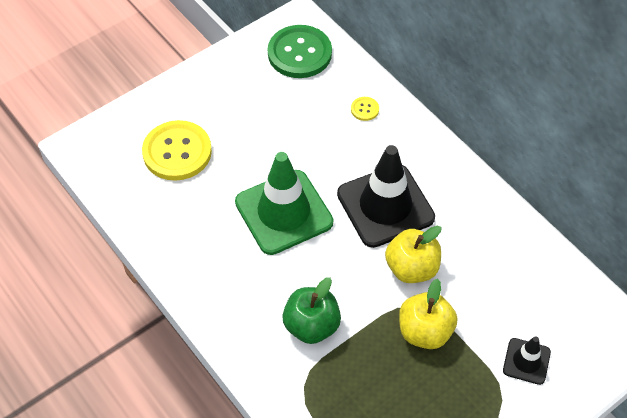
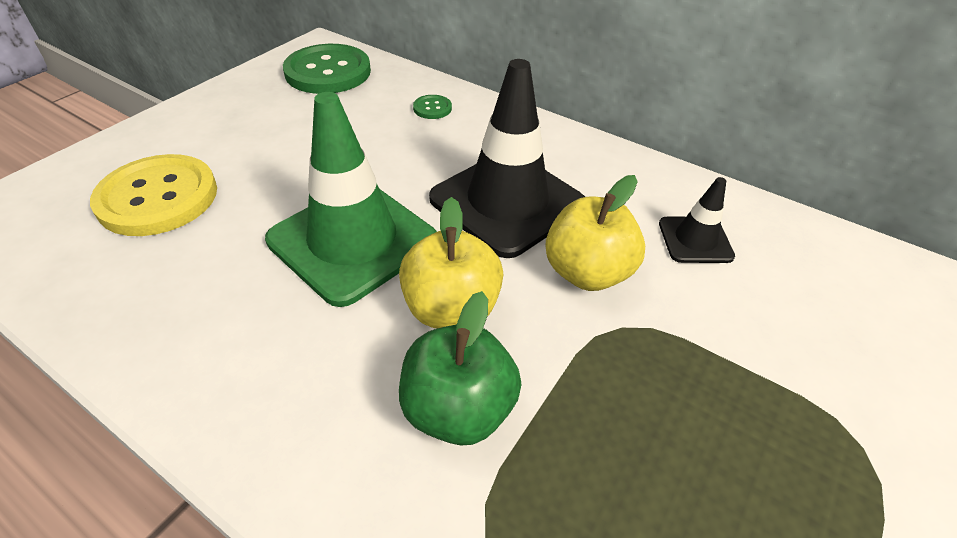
camera: 20 degrees left, 10 degrees down
(364, 109) = (432, 108): yellow button -> green button
(425, 331) = (661, 363): yellow apple -> yellow apple (451, 308)
(526, 361) = (848, 366): black traffic cone -> black traffic cone (695, 240)

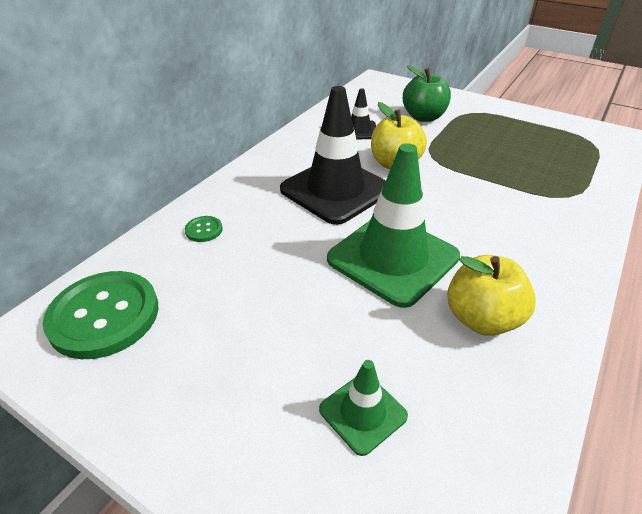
camera: 90 degrees left, 5 degrees down
(158, 197) = (363, 413): yellow button -> green traffic cone
(451, 308) = (441, 210): yellow apple -> yellow apple (482, 318)
(458, 409) = (508, 205): green apple -> green apple (423, 117)

